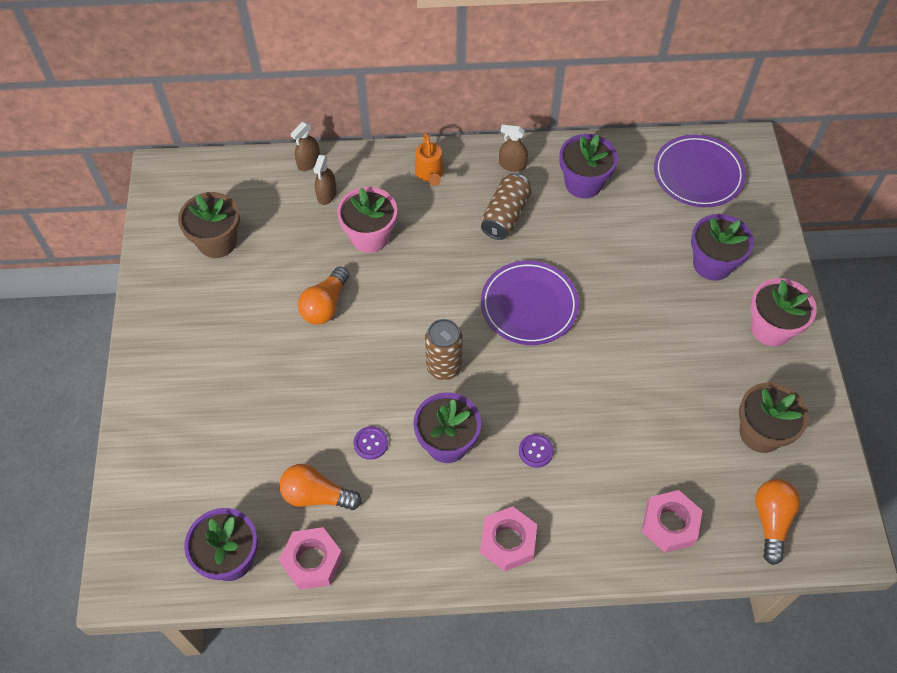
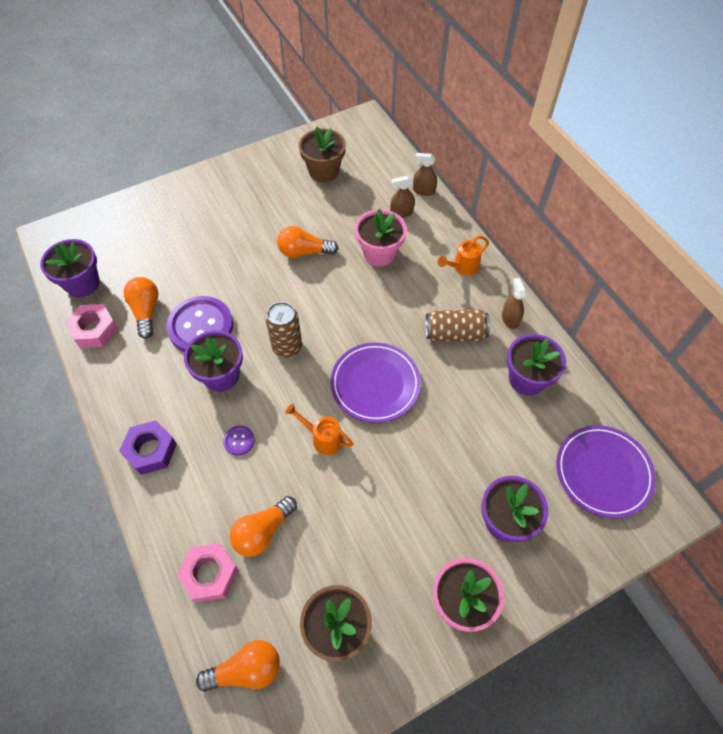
camera: 65 degrees right, 0 degrees up
(370, 443) = (200, 326): purple button -> purple button, size x2.32
(507, 541) = (151, 450): pink nut -> purple nut
(568, 374) = (323, 438): none -> orange watering can
(644, 462) = (263, 531): none -> orange light bulb

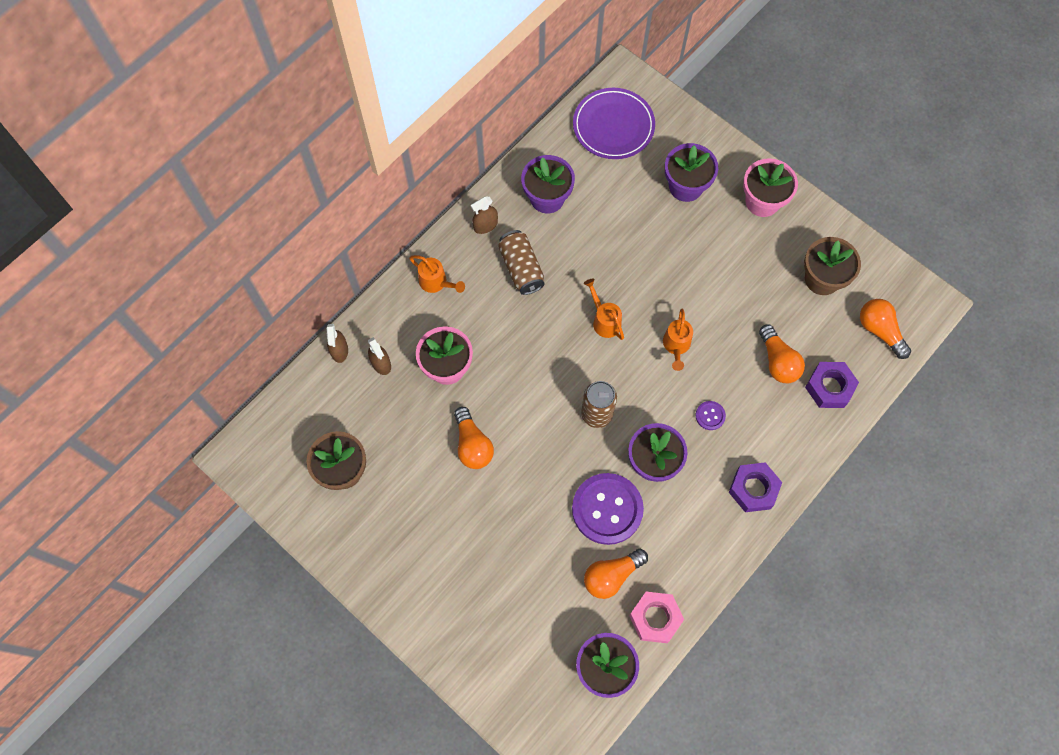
camera: 110 degrees left, 10 degrees up
(210, 574) = (829, 387): pink nut -> purple nut
(263, 531) = (778, 361): orange light bulb -> orange light bulb turned 45 degrees clockwise
(375, 384) = (604, 320): purple plate -> orange watering can

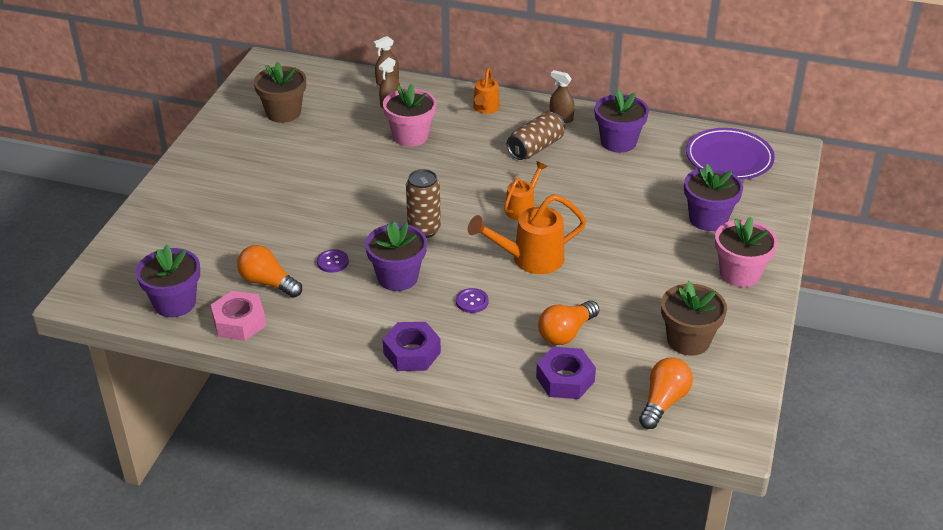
camera: 65 degrees right, 30 degrees down
(472, 445) = (347, 169): orange light bulb -> none
(607, 509) = (332, 262): purple button -> purple button, size x0.43
(676, 345) = (531, 259): orange watering can -> orange watering can, size x1.63

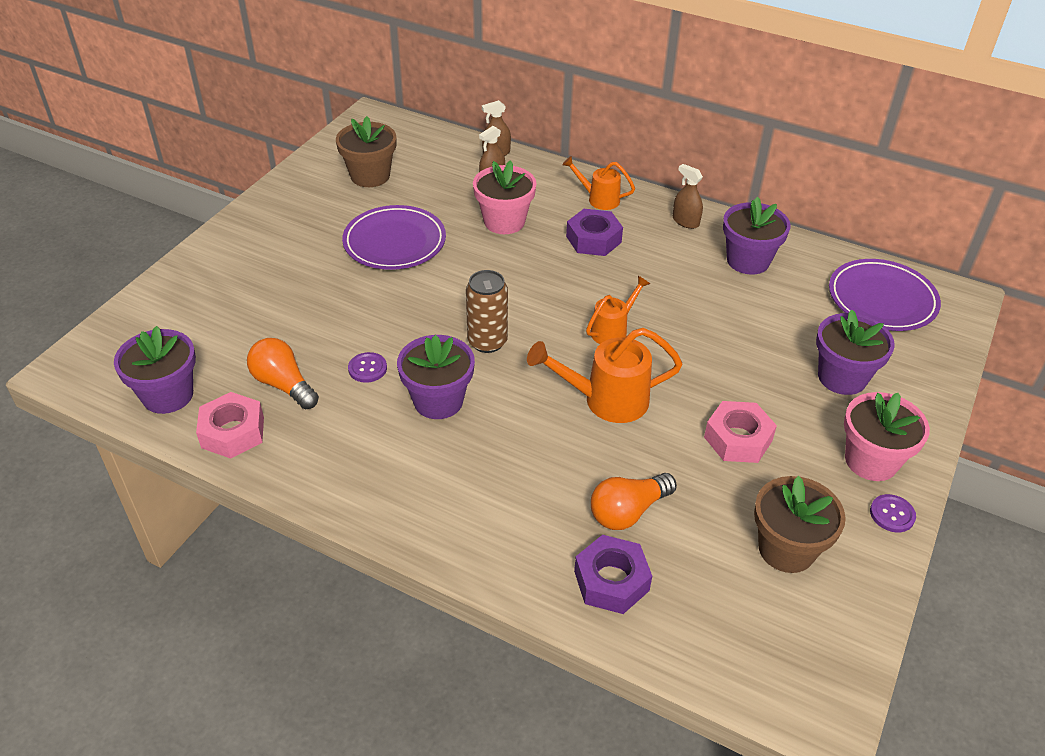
camera: 10 degrees right, 5 degrees up
(323, 163) = (394, 242): none -> purple plate
(412, 353) = (426, 509): purple nut -> purple nut (593, 239)
(472, 301) = (520, 448): purple button -> purple button (892, 514)
(485, 108) = (599, 199): orange watering can -> orange watering can turned 90 degrees clockwise
(535, 148) = (647, 255): brown can -> none
(637, 272) = (738, 439): none -> pink nut
(663, 402) = (736, 639): orange light bulb -> none

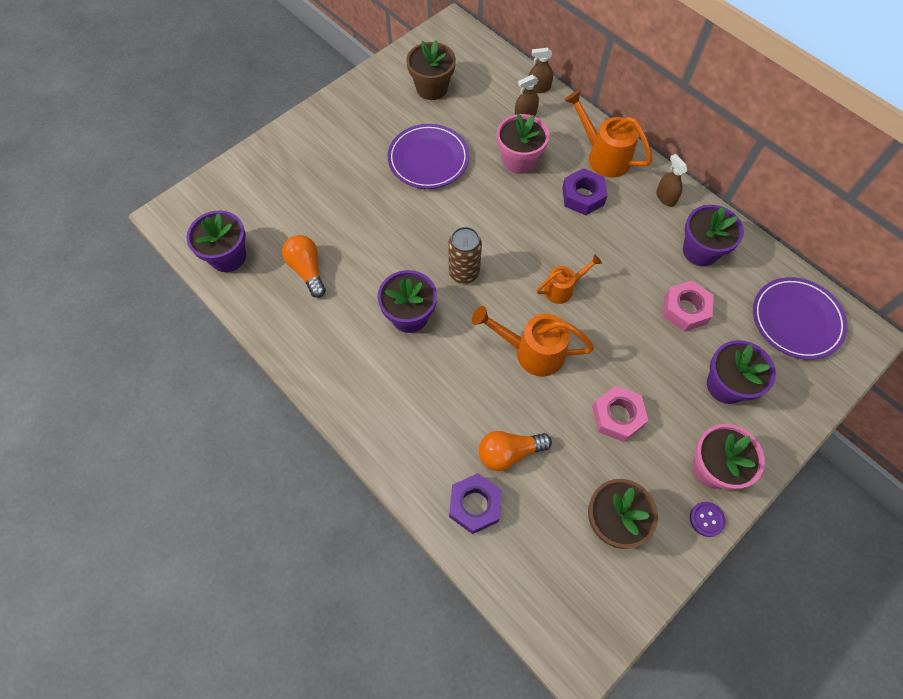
camera: 20 degrees right, 20 degrees up
(233, 432) = (261, 301): pink nut -> pink nut (685, 310)
(367, 368) = (369, 272): purple button -> none
(599, 199) = (603, 156): orange watering can -> orange watering can, size x1.63

